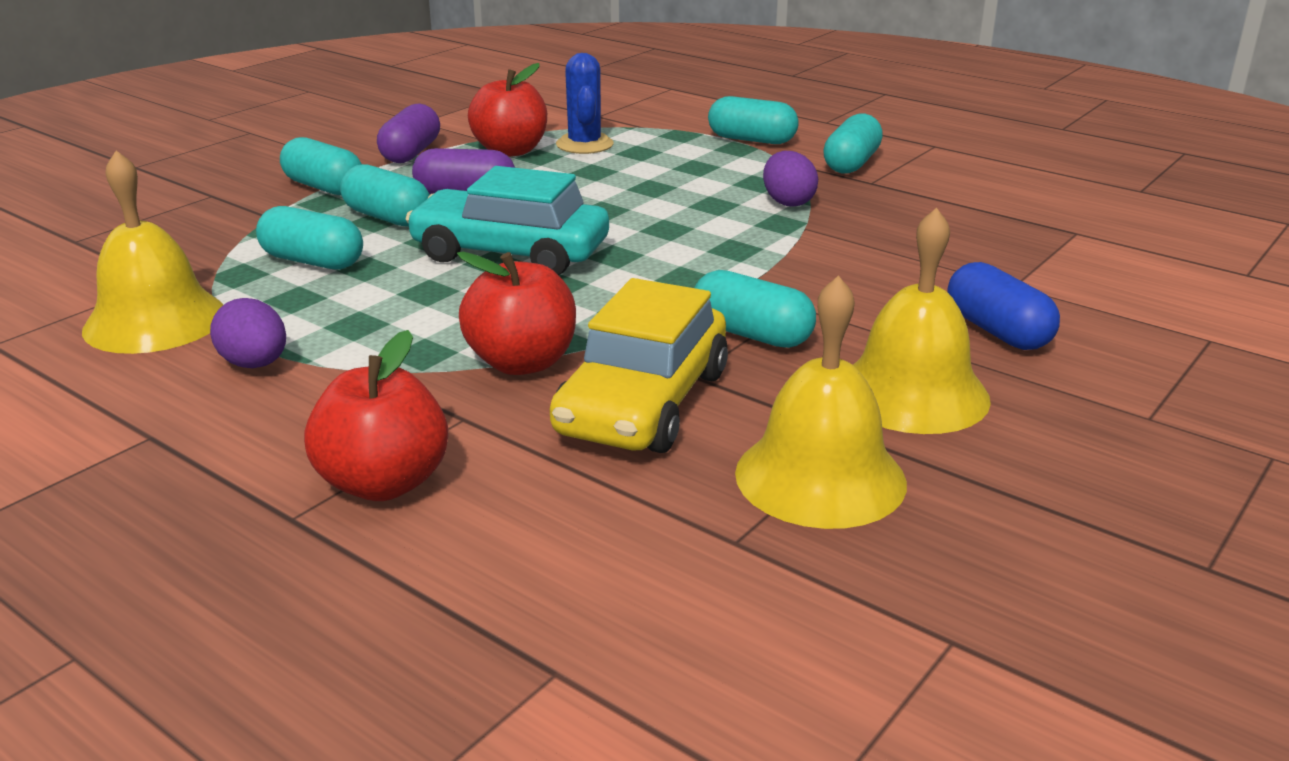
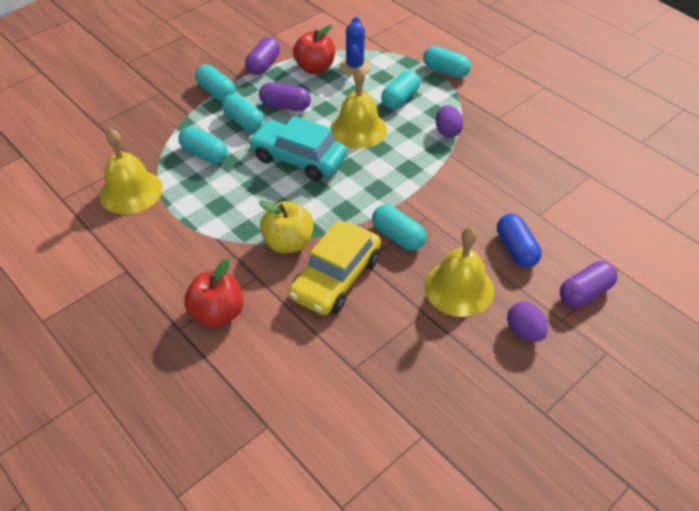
camera: 10 degrees right, 20 degrees up
(255, 364) = (172, 228): purple egg -> purple egg (524, 331)
(522, 362) = (288, 243): red apple -> yellow apple
(820, 477) = (400, 336): yellow bell -> yellow bell (358, 129)
(851, 164) = (492, 100): turquoise capsule -> turquoise capsule (400, 99)
(1168, 376) = (584, 293): none -> purple capsule

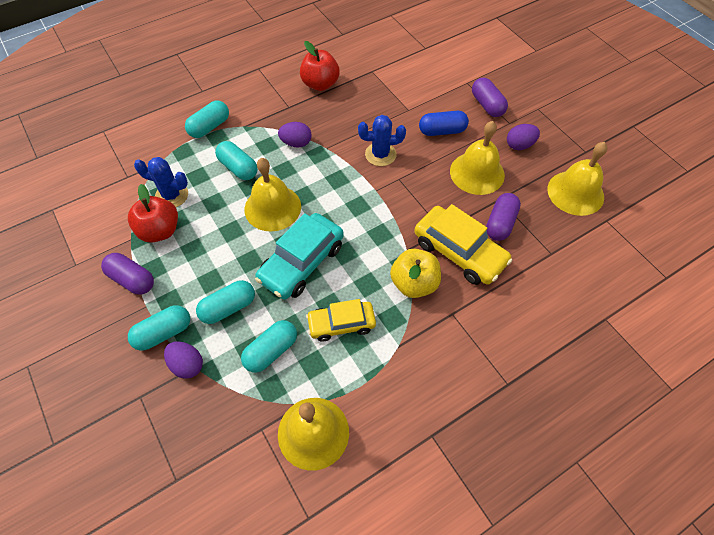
camera: 80 degrees left, 10 degrees up
(189, 110) = (187, 365): none -> purple egg
(217, 313) = (492, 349): red apple -> red apple (320, 84)
(235, 195) = (341, 324): none -> yellow car
(285, 106) = (215, 265): purple capsule -> purple capsule (500, 223)
(398, 236) = (418, 201): turquoise capsule -> none
(456, 198) = (380, 154): none -> blue cactus
(460, 398) = (575, 192): none -> yellow bell

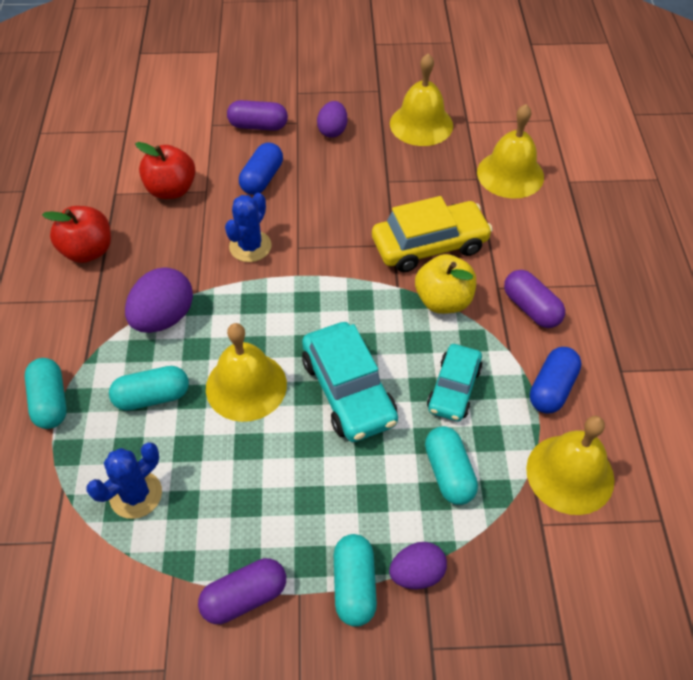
camera: 60 degrees left, 5 degrees down
(160, 231) = (186, 532): red apple -> red apple (171, 190)
(228, 307) = (362, 495): turquoise capsule -> none
(296, 143) = (164, 318): purple egg -> purple egg, size x1.57
(341, 324) = (454, 389): yellow car -> turquoise car
(382, 390) = (552, 388): none -> blue capsule
(477, 173) = (341, 180): yellow bell -> yellow bell (510, 174)
(500, 223) = (417, 196): purple capsule -> purple capsule (531, 308)

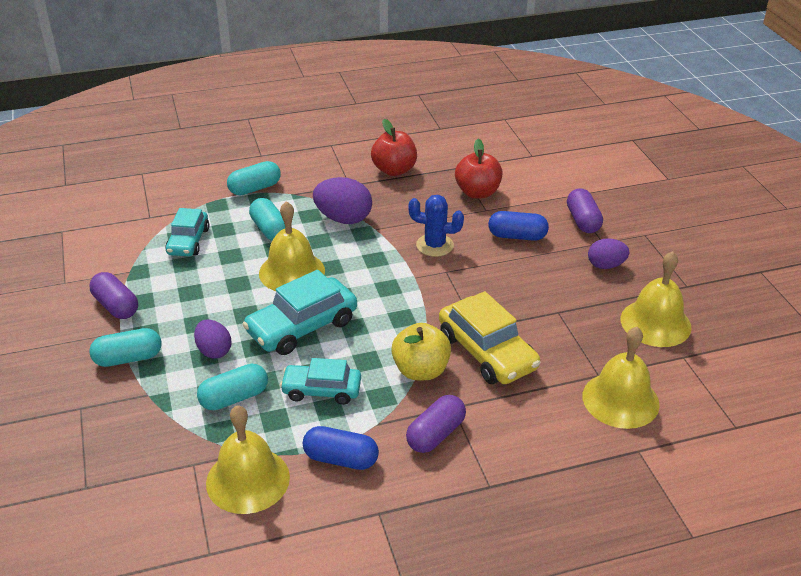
camera: 75 degrees right, 15 degrees down
(136, 495) = (188, 241): blue cactus -> turquoise car
(416, 573) = (140, 391): purple egg -> purple egg (214, 351)

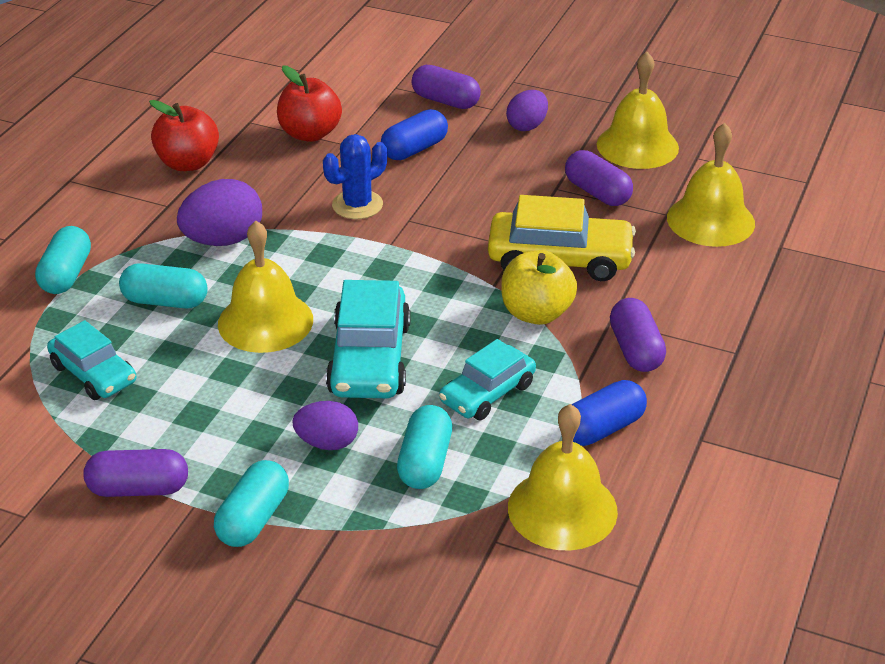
camera: 50 degrees left, 0 degrees up
(578, 332) = (597, 193): none -> purple capsule

